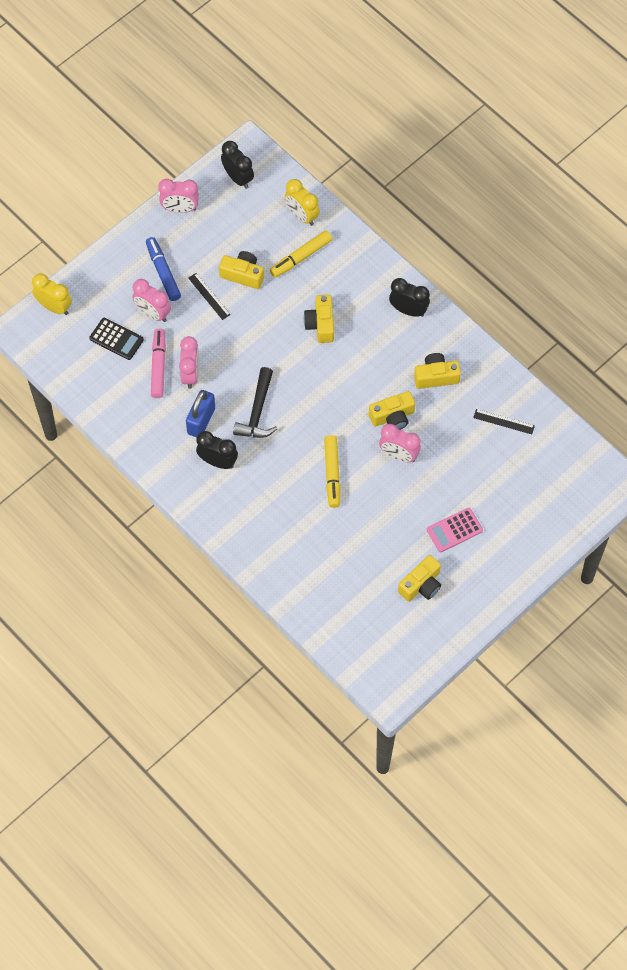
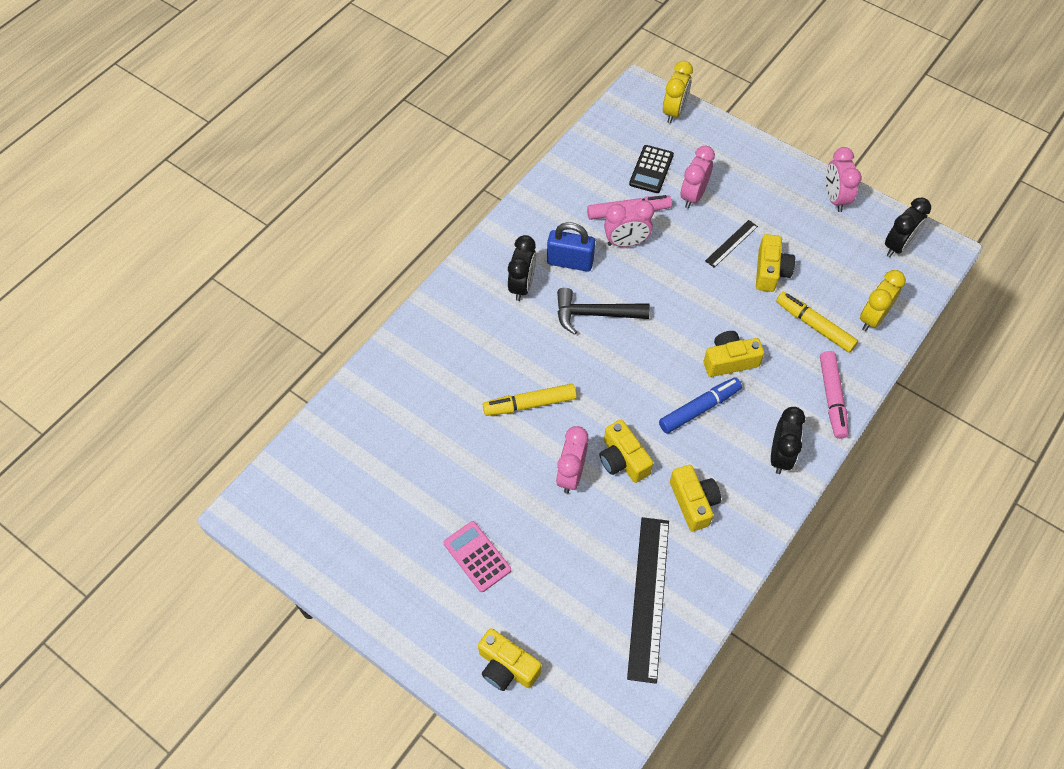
camera: 80 degrees right, 5 degrees down
(163, 272) = (748, 196): blue marker -> blue marker (699, 409)
(367, 263) = (832, 398): none -> pink marker
(421, 585) = (394, 527): yellow camera -> yellow camera (506, 667)
(503, 421) = (648, 597): black ruler -> black ruler, size x2.00

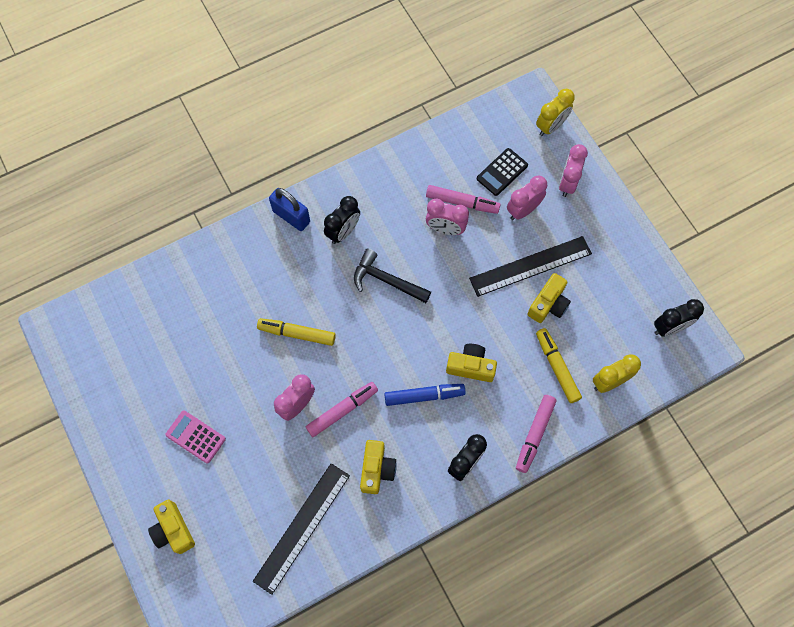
camera: 25 degrees right, 10 degrees up
(477, 556) = (195, 437): pink calculator -> pink calculator turned 45 degrees counterclockwise
(570, 262) = (391, 227): blue padlock -> blue padlock (291, 216)
(622, 460) = (342, 410): yellow camera -> pink marker
(731, 243) = (530, 266): black ruler -> black ruler, size x2.00
(835, 198) = (641, 262): pink clock -> pink clock (567, 183)

